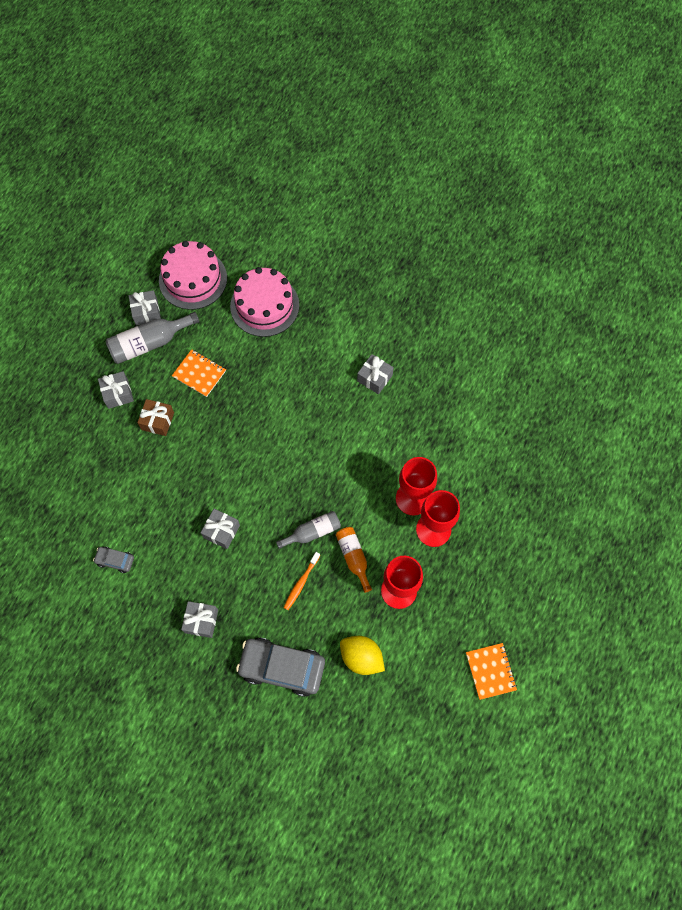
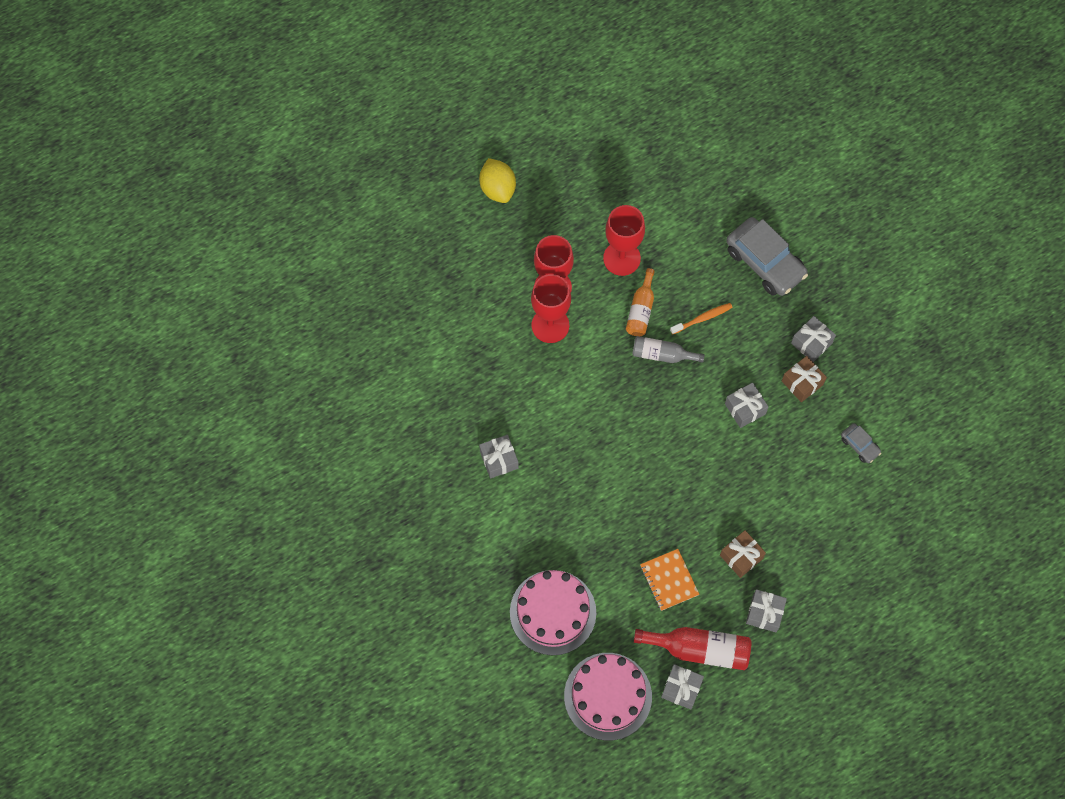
camera: 145 degrees left, 0 degrees up
(149, 343) = (699, 649): grey bottle -> red bottle
(189, 582) = (802, 383): none -> brown gift
(361, 657) = (692, 228): yellow lemon -> yellow lemon (497, 188)
(490, 671) = (592, 152): orange notebook -> none

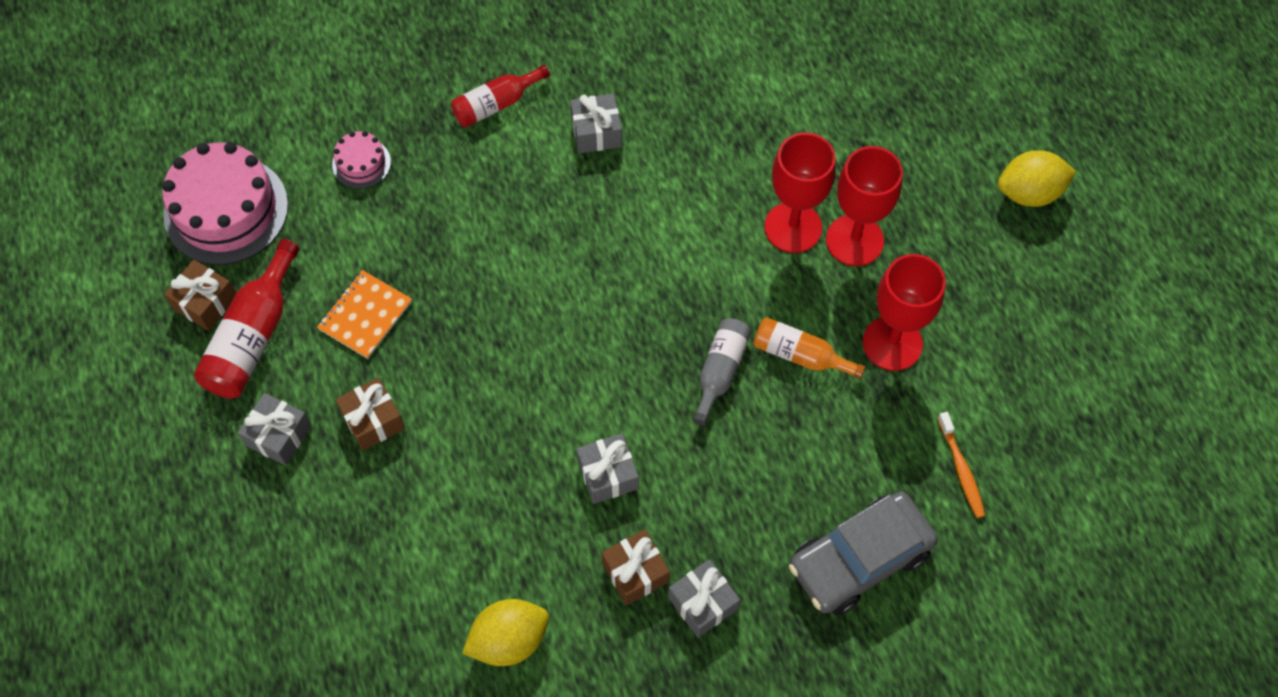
camera: 100 degrees right, 5 degrees down
(487, 531) = (496, 104): none -> red bottle
(553, 612) = (361, 163): pink cake -> pink cake, size x0.48
(669, 580) = (365, 315): orange notebook -> orange notebook turned 45 degrees counterclockwise
(681, 689) = (205, 302): grey gift -> brown gift
(702, 318) = (772, 442): orange toothbrush -> orange toothbrush (961, 469)
(859, 445) = (509, 640): grey car -> yellow lemon

